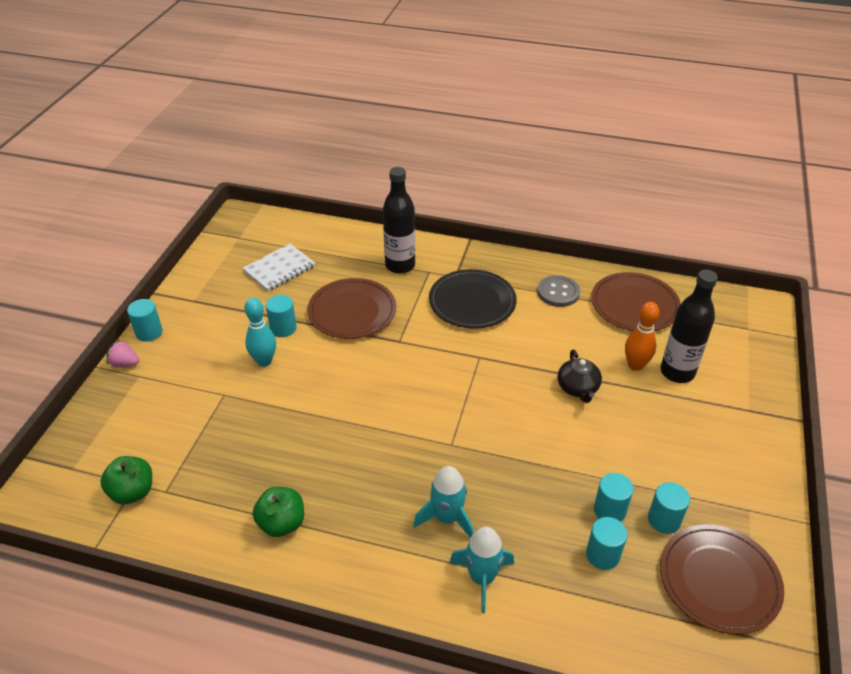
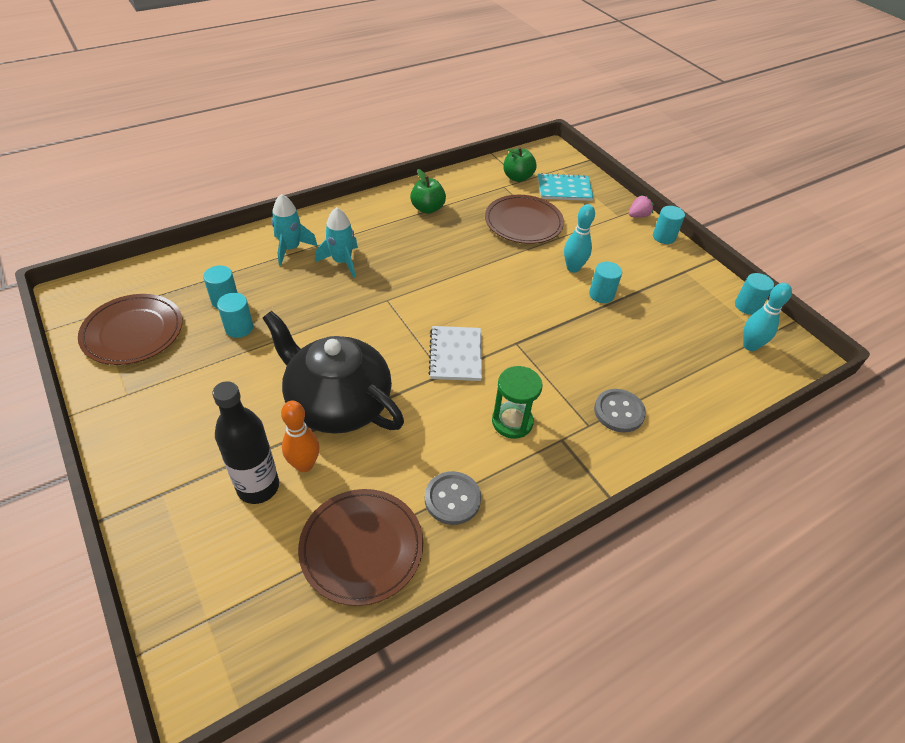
camera: 130 degrees right, 5 degrees up
(121, 440) = (564, 189): none -> turquoise notebook
(258, 240) = (750, 346): none -> turquoise bowling pin
(279, 269) = (688, 334): white notebook -> white notebook (455, 355)
(352, 311) = (582, 340): brown plate -> brown plate (523, 222)
(400, 265) = (619, 412): black bottle -> grey button
(472, 302) = (512, 422): black plate -> green hourglass
(578, 388) = (337, 403): black teapot -> black teapot, size x2.22
(664, 520) = (194, 345): turquoise cylinder -> turquoise cylinder (747, 306)

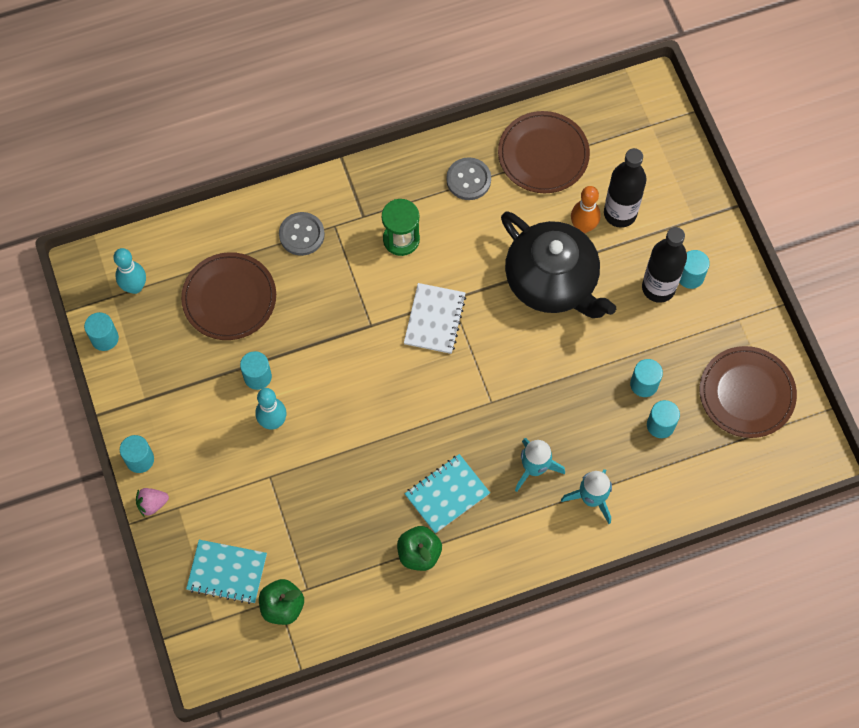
camera: 165 degrees left, 20 degrees up
(176, 429) = (690, 276): none -> turquoise cylinder
(216, 412) = (658, 288): none -> black bottle
(413, 240) = (447, 494): none -> turquoise notebook
(523, 222) = (304, 510): brown plate -> brown plate (229, 298)

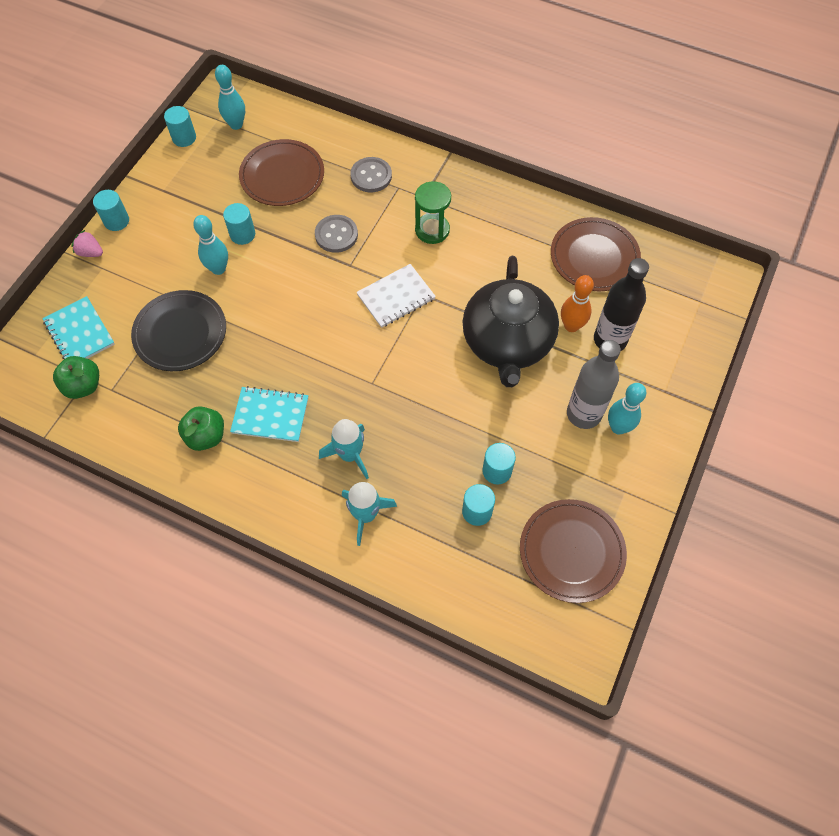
camera: 45 degrees right, 5 degrees down
(306, 498) = (180, 333): none -> black plate
(468, 180) = (521, 231): grey button -> grey button (336, 235)
(658, 288) = (583, 414): black bottle -> grey bottle
(690, 276) = (618, 427): turquoise cylinder -> turquoise bowling pin

